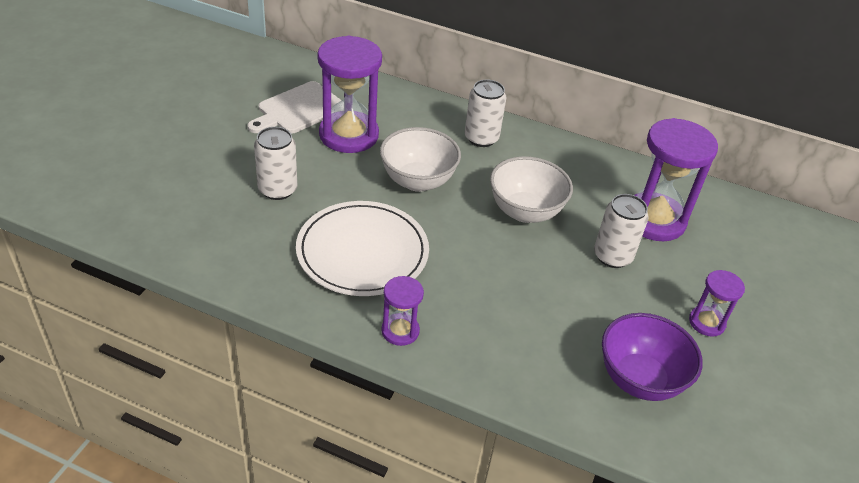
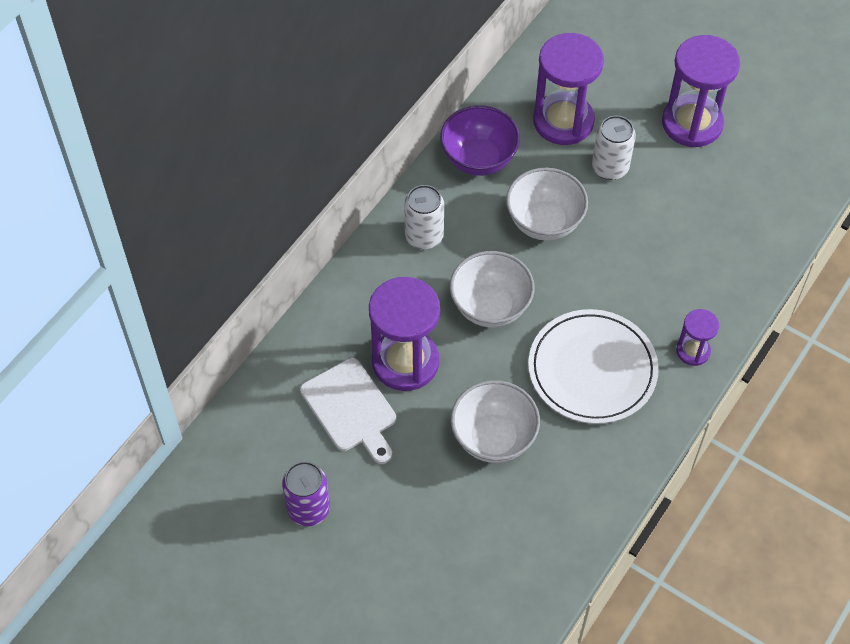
camera: 75 degrees left, 15 degrees up
(205, 95) = (308, 509): none -> purple can
(277, 189) = (493, 438): white can -> white bowl
(639, 379) = (750, 189): purple bowl -> purple bowl (479, 159)
(706, 322) = (692, 123): purple hourglass -> purple hourglass, size x1.97

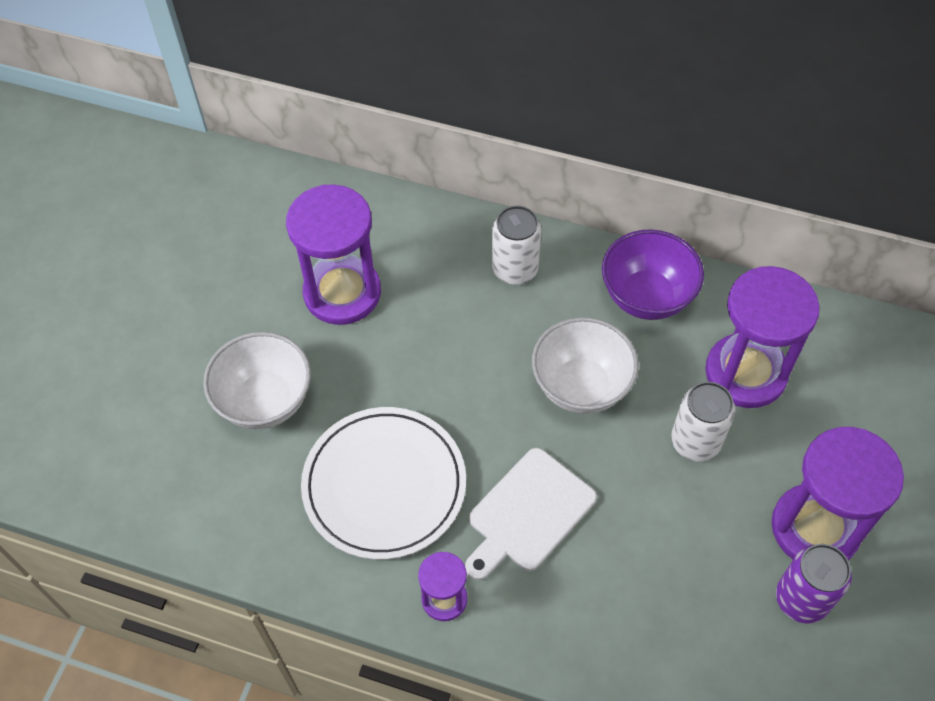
camera: 75 degrees right, 0 degrees up
(308, 509) = (145, 253): purple can -> purple can (801, 599)
(351, 408) = (271, 258): white cutting board -> white cutting board (528, 513)
(490, 307) = (440, 357): white bowl -> none

